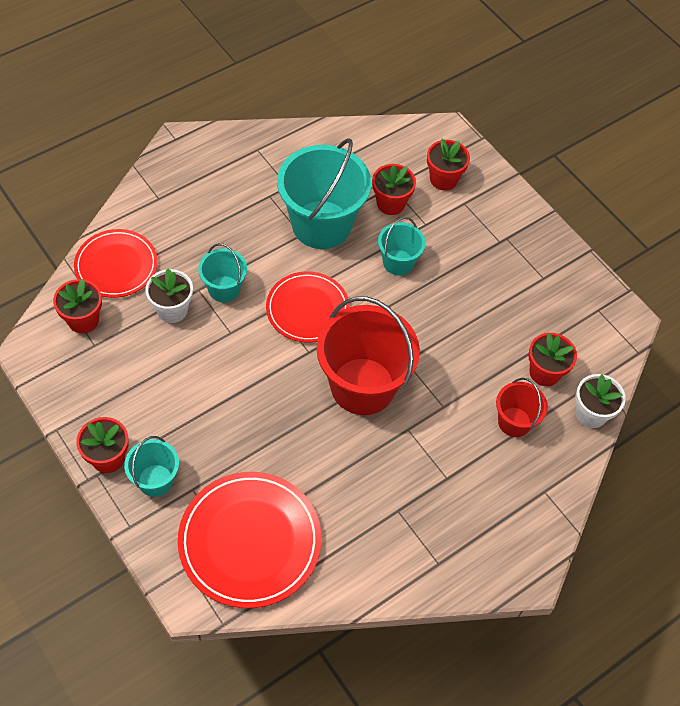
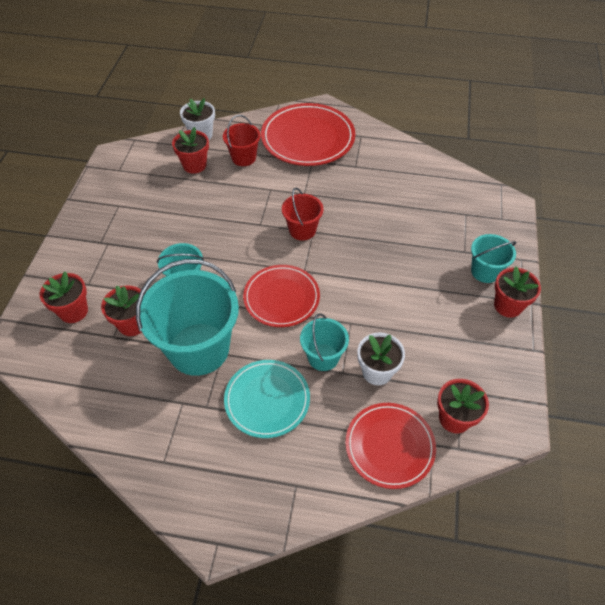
camera: 130 degrees left, 5 degrees down
(233, 230) = (267, 400): none -> turquoise plate
(250, 541) = (453, 206): red plate -> red plate (308, 138)
(362, 386) = (302, 230): red bucket -> red bucket, size x0.51

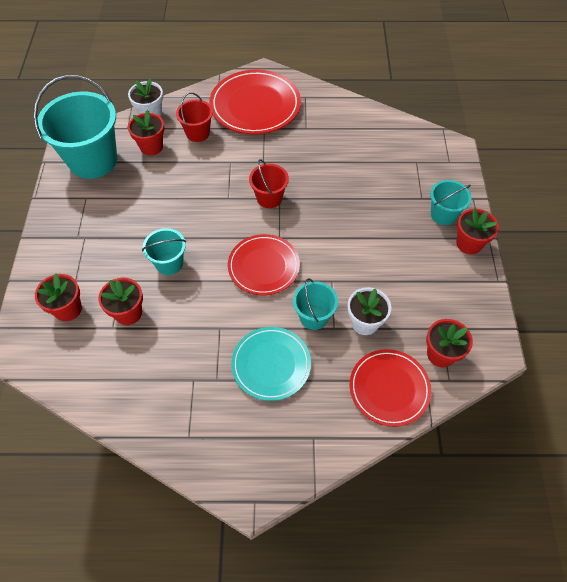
camera: 10 degrees left, 5 degrees up
(199, 349) = (197, 327): turquoise bucket -> turquoise bucket (93, 160)

